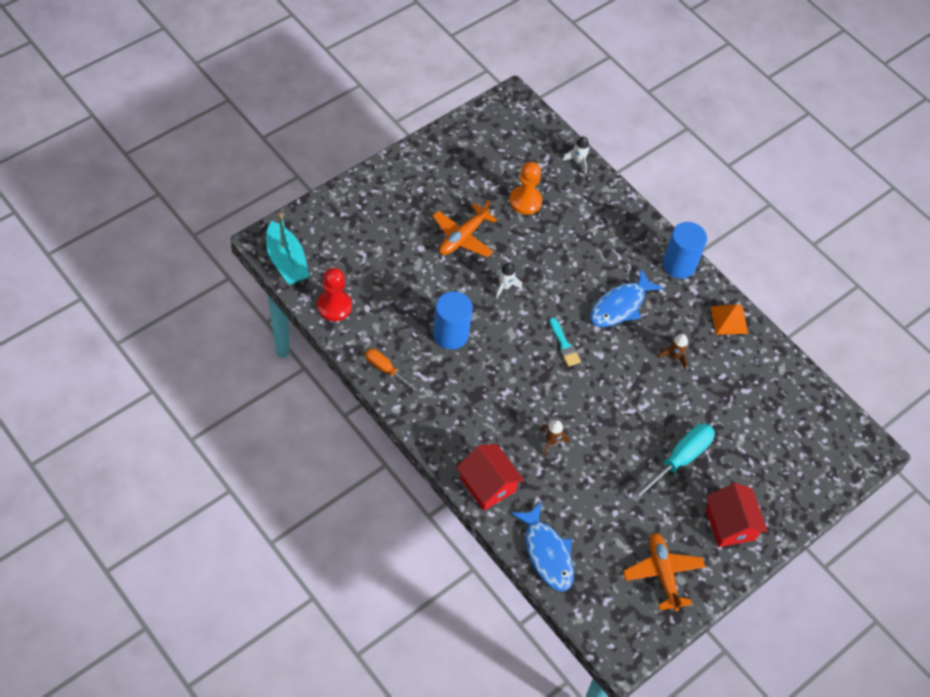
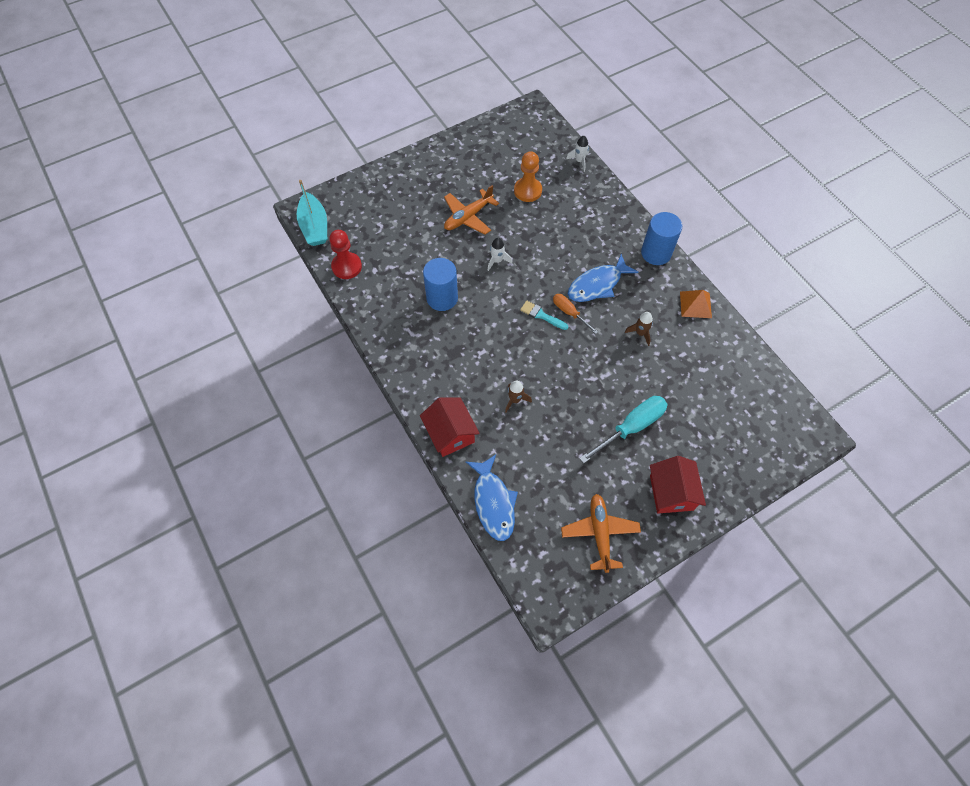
camera: 15 degrees right, 5 degrees up
(385, 369) = (379, 323): orange screwdriver -> orange screwdriver (569, 313)
(564, 345) = (541, 315): turquoise brush -> turquoise brush turned 135 degrees clockwise

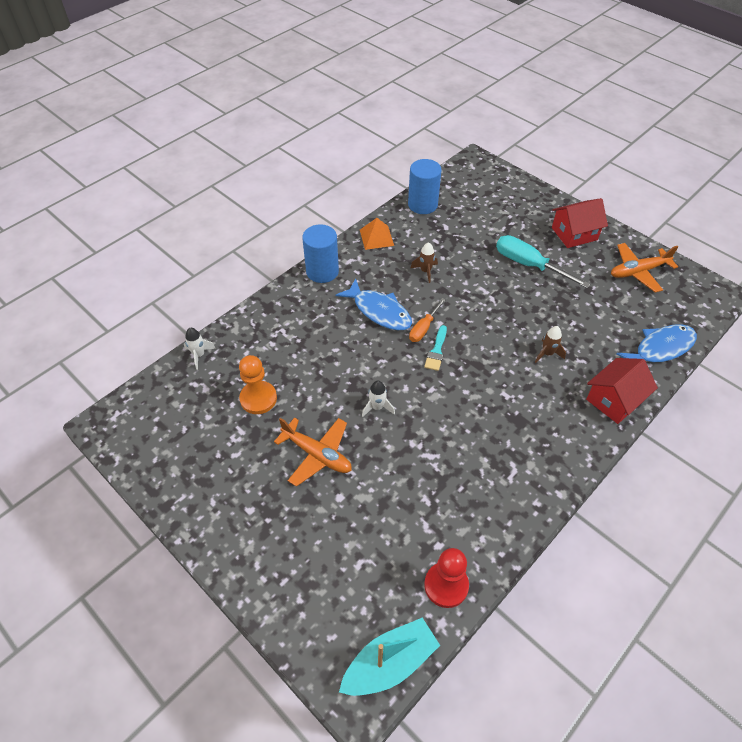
camera: 105 degrees left, 10 degrees down
(442, 298) = (451, 452): blue cylinder -> blue cylinder (422, 204)

